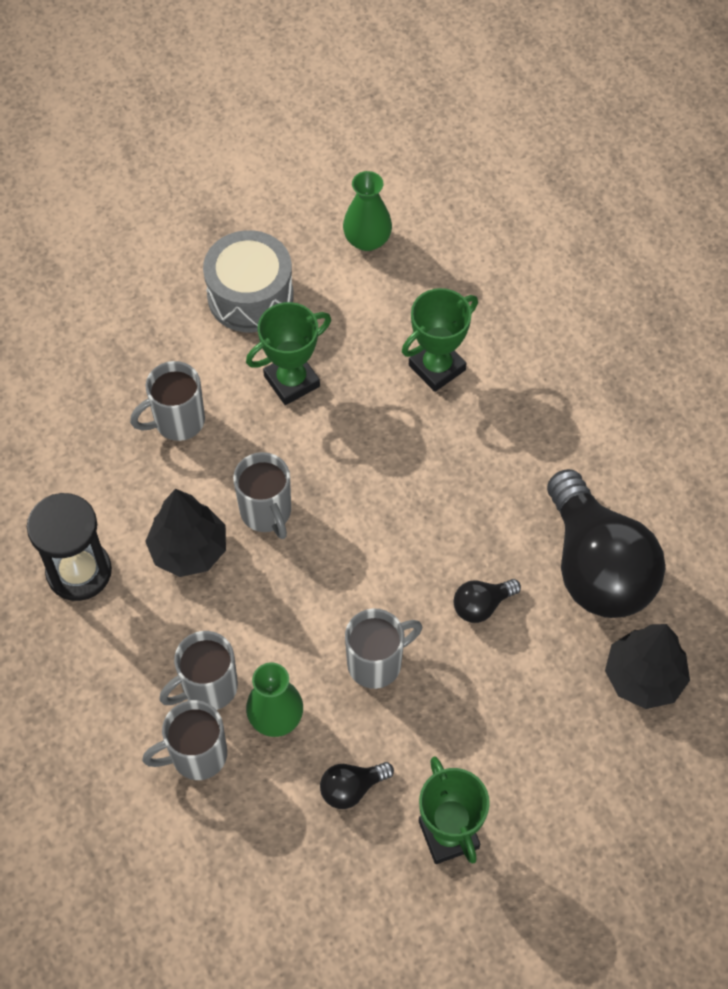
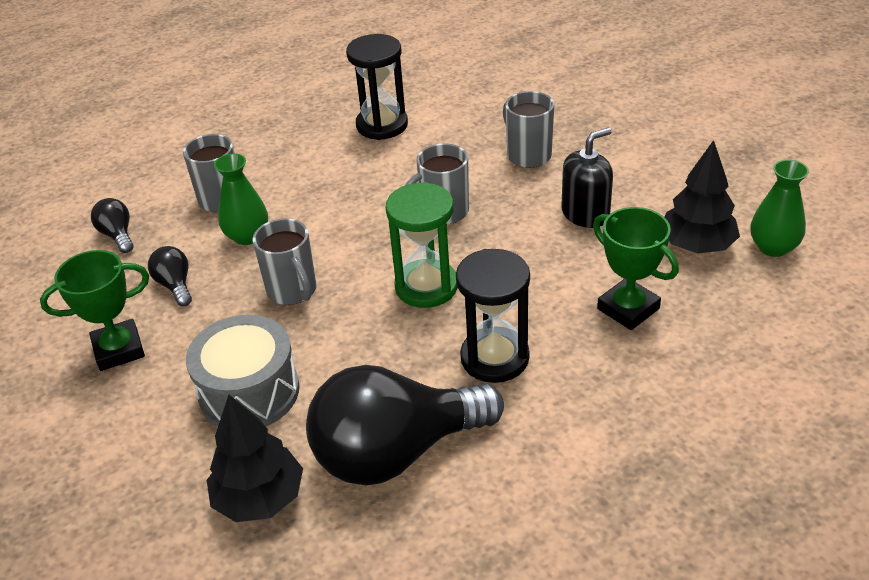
camera: 90 degrees right, 20 degrees down
(189, 550) = (404, 175): black tree -> black tree (697, 246)
(208, 687) = (278, 198): grey mug -> none
(250, 296) = (673, 180): grey drum -> grey drum (249, 392)
(291, 381) = (585, 213): green trophy -> black soap dispenser
(385, 534) = (426, 286): none -> green hourglass
(481, 605) = (350, 359): black light bulb -> black light bulb (118, 235)
(490, 482) = (494, 358): none -> black hourglass

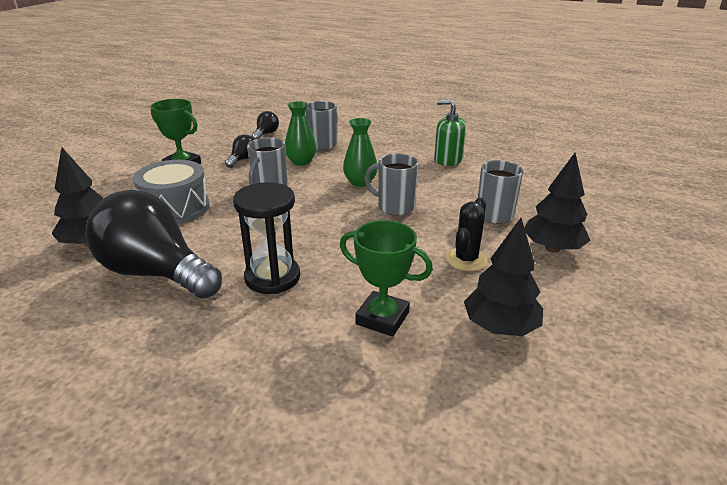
camera: 50 degrees right, 10 degrees down
(382, 125) = (447, 160): black hourglass -> green soap dispenser
(426, 286) = (317, 227): green hourglass -> none
(585, 213) = (466, 259): black soap dispenser -> black cactus
(616, 154) = (552, 248): none -> black tree
(628, 309) = (382, 318): green trophy -> green trophy turned 75 degrees counterclockwise
(773, 247) = (558, 375): green vase -> green vase (360, 182)

